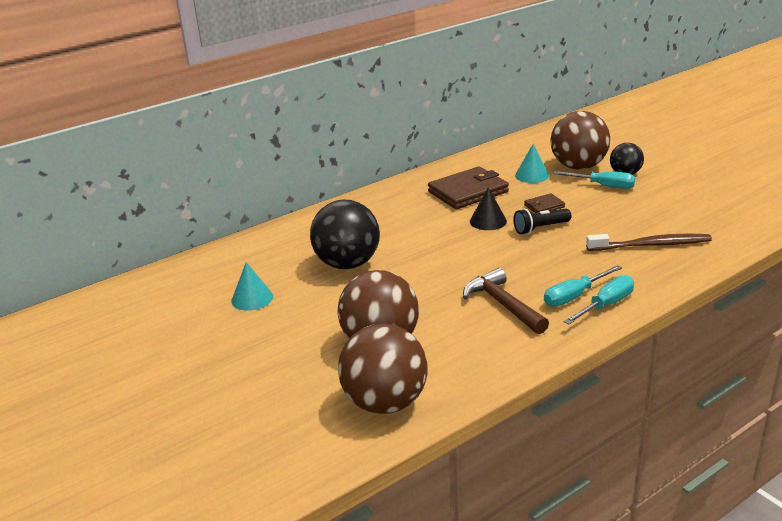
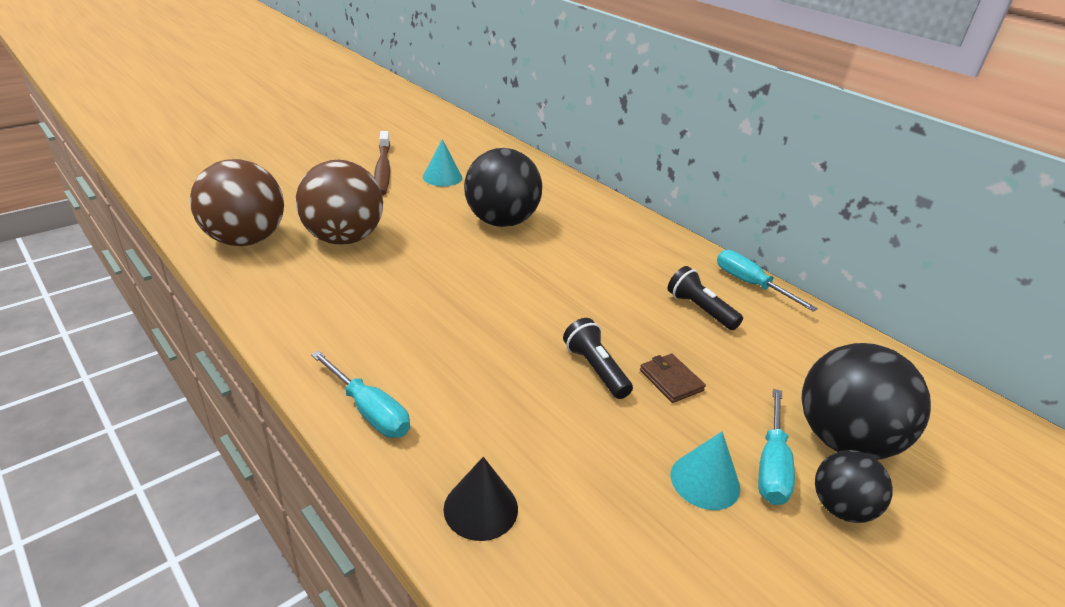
camera: 80 degrees right, 5 degrees up
(468, 192) = (700, 309): brown wallet -> black flashlight
(488, 221) = (612, 322): black cone -> black cone (481, 508)
(503, 304) = (394, 319): brown hammer -> none
(532, 175) = (782, 377): turquoise cone -> turquoise cone (705, 481)
(574, 296) = (399, 382): turquoise screwdriver -> turquoise screwdriver (750, 284)
(578, 167) = (843, 440): brown ball -> black ball
(650, 245) = (545, 496): brown toothbrush -> brown toothbrush (383, 169)

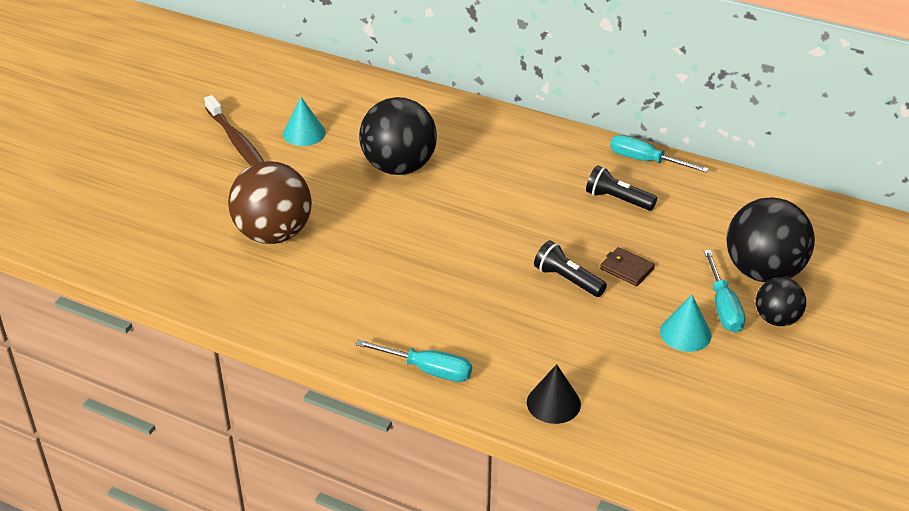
camera: 20 degrees left, 5 degrees up
(245, 240) = (186, 266): brown ball -> none

